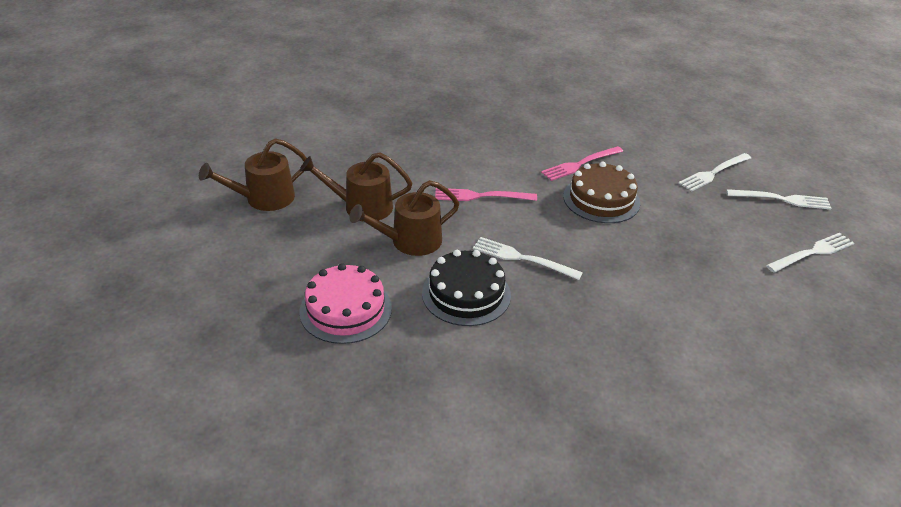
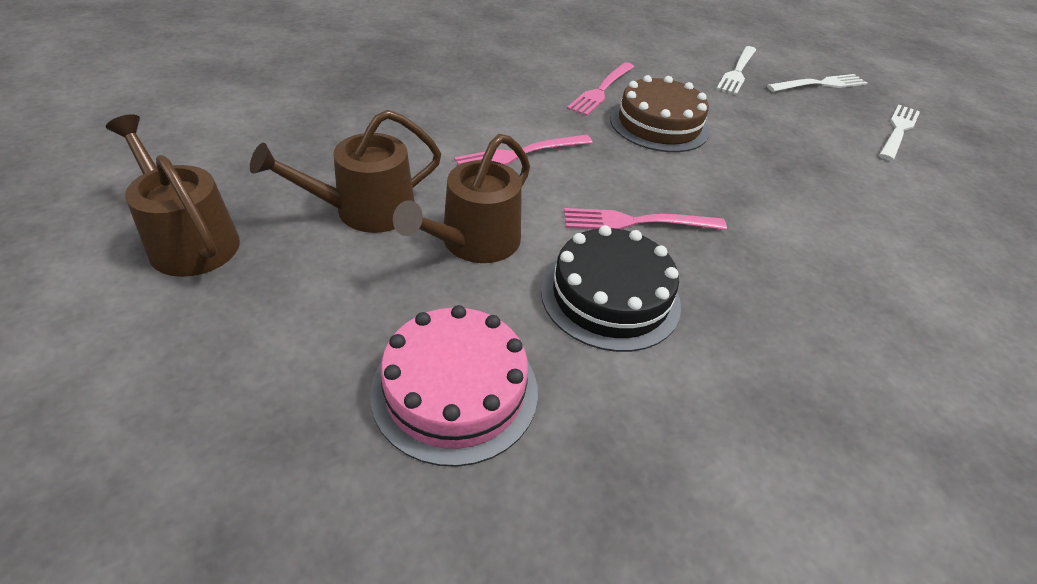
camera: 30 degrees left, 5 degrees up
(264, 198) = (189, 240): brown watering can -> brown watering can turned 105 degrees clockwise
(521, 258) = (636, 222): white fork -> pink fork

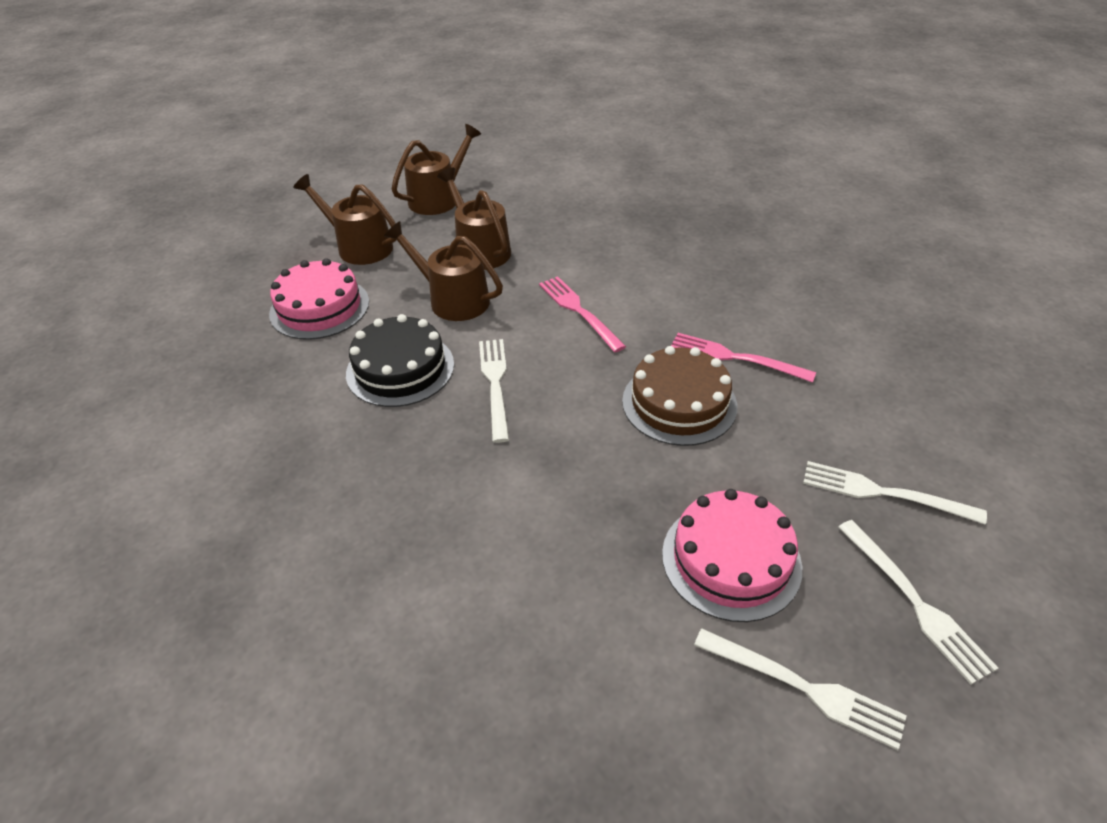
camera: 90 degrees right, 0 degrees up
(288, 340) = (359, 247): none -> brown watering can
(636, 222) = (495, 383): pink fork -> white fork
(814, 134) = (731, 559): none -> pink cake

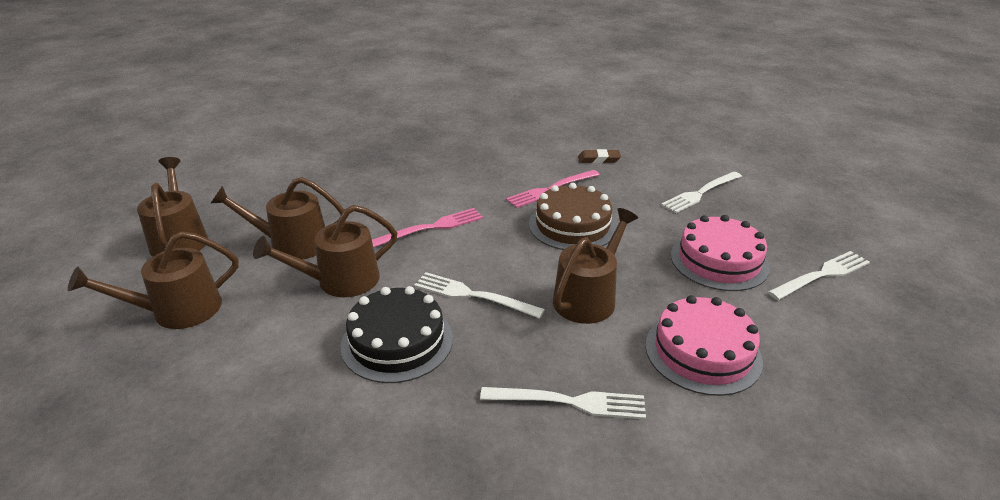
camera: 60 degrees left, 10 degrees down
(319, 307) = (239, 368): pink cake -> pink cake (702, 352)
(557, 465) = (588, 297): none -> brown watering can
(578, 310) = (432, 227): pink fork -> pink fork turned 150 degrees clockwise
(853, 369) = (599, 159): none -> brown eraser
(916, 603) = (781, 218): white fork -> white fork (571, 402)

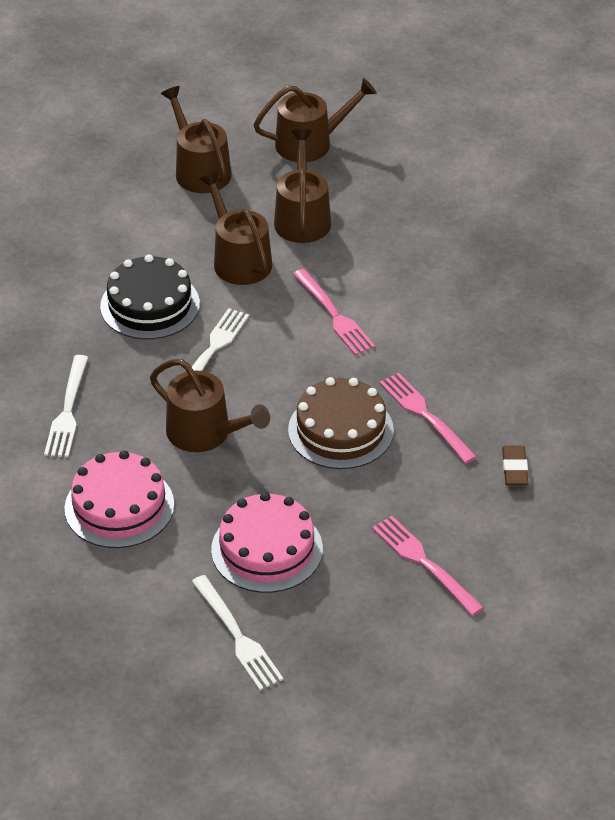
camera: 90 degrees right, 10 degrees up
(700, 193) = (423, 562): white fork -> pink fork

